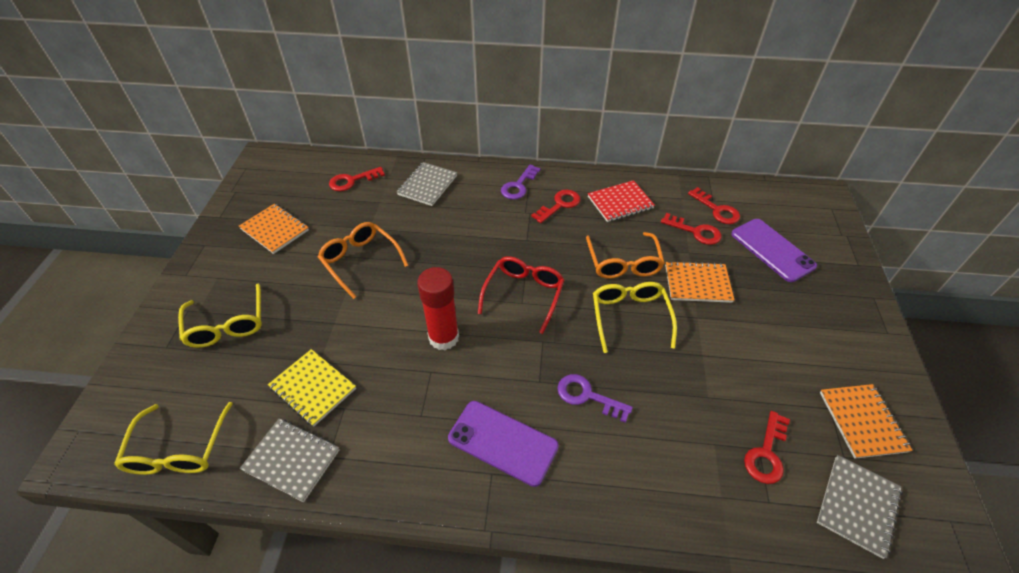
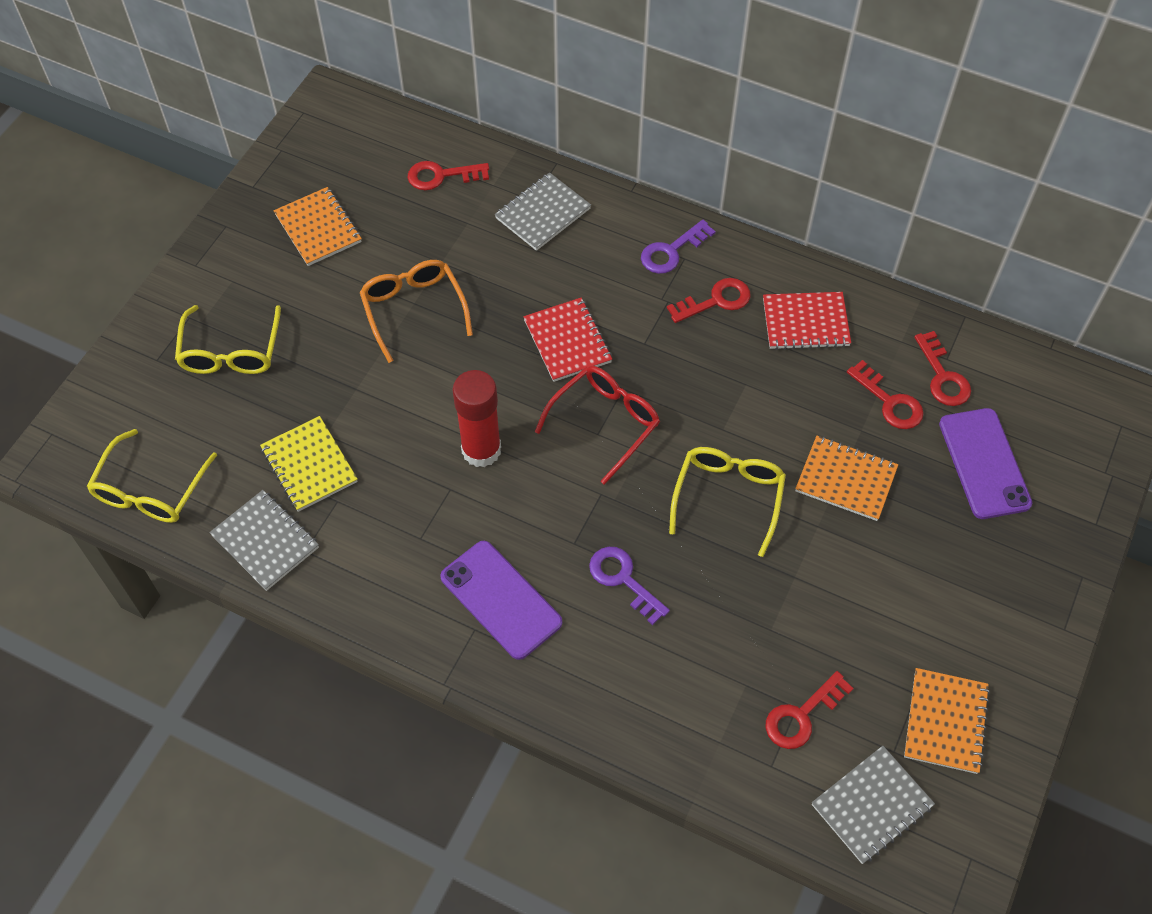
camera: 20 degrees right, 10 degrees up
(475, 252) = (567, 341): none -> red notebook
(623, 263) = (760, 419): orange glasses -> none

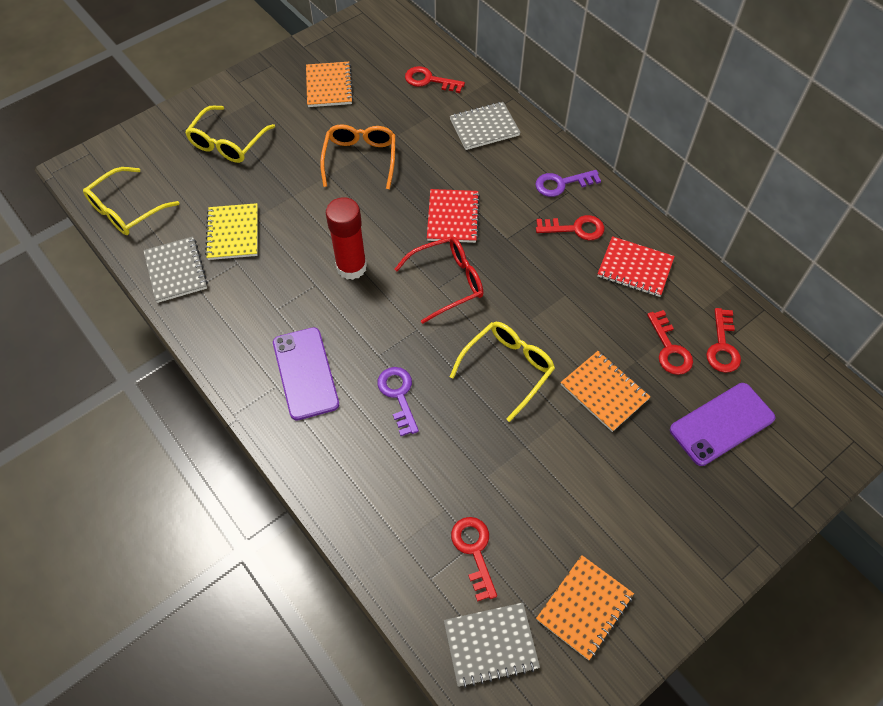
camera: 25 degrees right, 0 degrees up
(802, 715) = (474, 551): red key -> red key turned 90 degrees clockwise
(984, 463) = (721, 424): purple phone -> purple phone turned 45 degrees clockwise

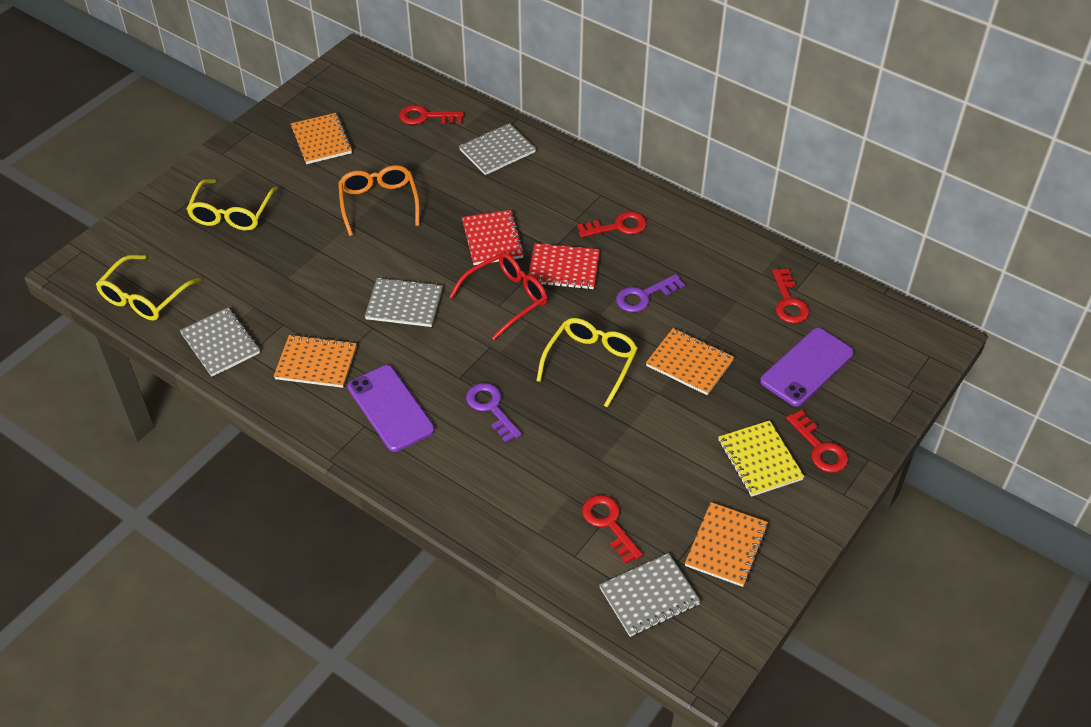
camera: 15 degrees left, 10 degrees down
(233, 233) = (269, 297): yellow notebook -> yellow notebook (760, 460)
(253, 310) = (316, 363): none -> orange notebook
(351, 267) = (404, 304): red glue stick -> grey notebook
(562, 184) = (592, 188): purple key -> purple key (644, 296)
(635, 268) = (686, 250): red notebook -> red notebook (564, 268)
(669, 349) = (740, 314): red key -> red key (820, 448)

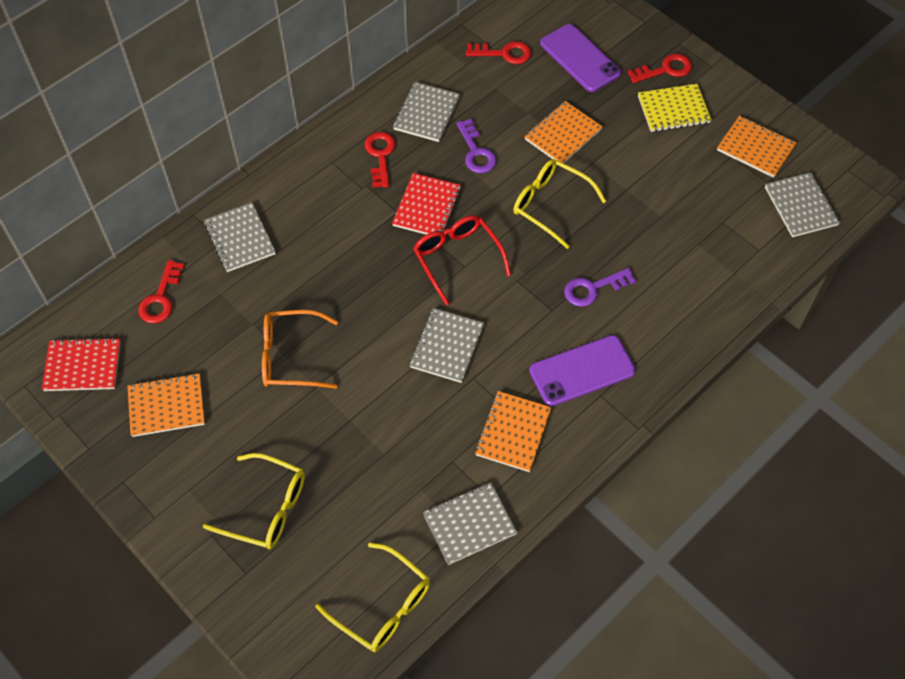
camera: 80 degrees left, 10 degrees up
(492, 239) = (372, 260): red notebook -> red notebook (82, 366)
(609, 524) = (729, 221): red key -> none
(683, 252) = (426, 113): none -> grey notebook

